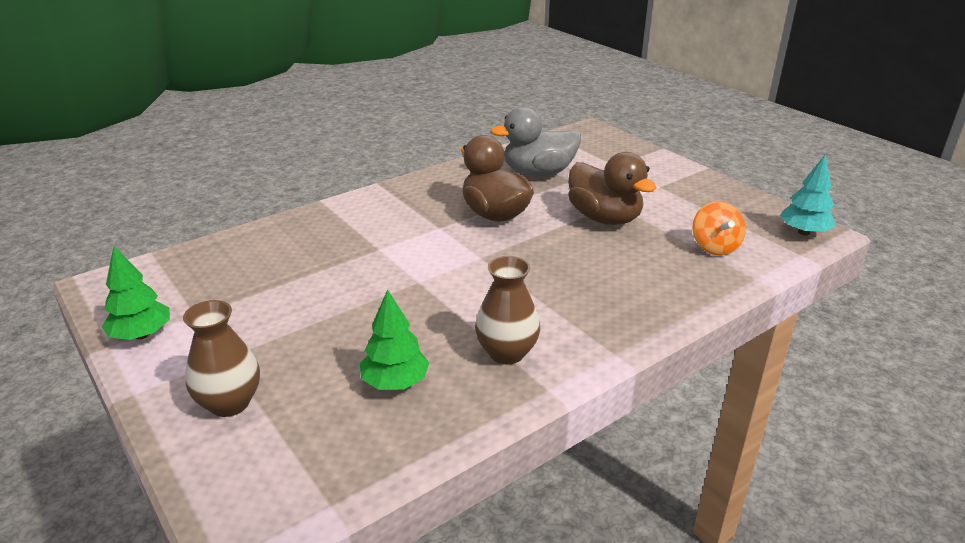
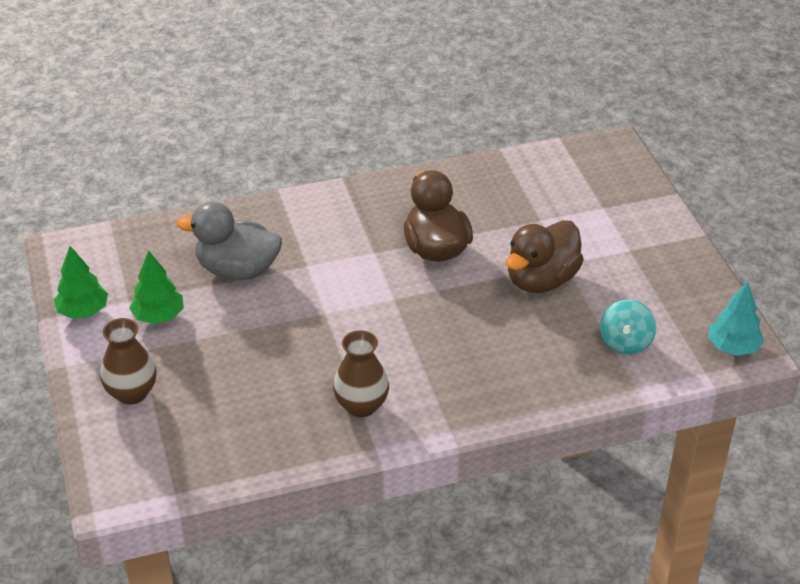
camera: 20 degrees right, 10 degrees up
(395, 382) = (260, 409): green tree -> green tree (158, 316)
(538, 173) = (513, 201): grey duck -> grey duck (237, 270)
(604, 218) = (541, 280): brown duck -> brown duck turned 60 degrees clockwise
(714, 247) = (625, 342): orange spinning top -> turquoise spinning top

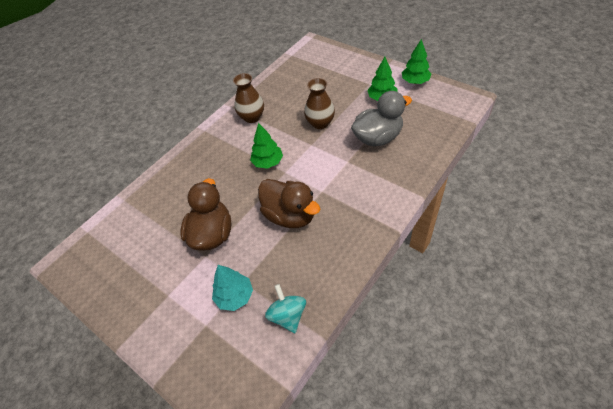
camera: 150 degrees right, 10 degrees up
(132, 393) = (350, 69): brown vase -> brown vase (320, 123)
(403, 322) = (268, 162): none -> green tree
(625, 342) = (140, 223): turquoise spinning top -> turquoise spinning top (288, 315)
(733, 347) = (74, 258): turquoise tree -> turquoise tree (235, 296)

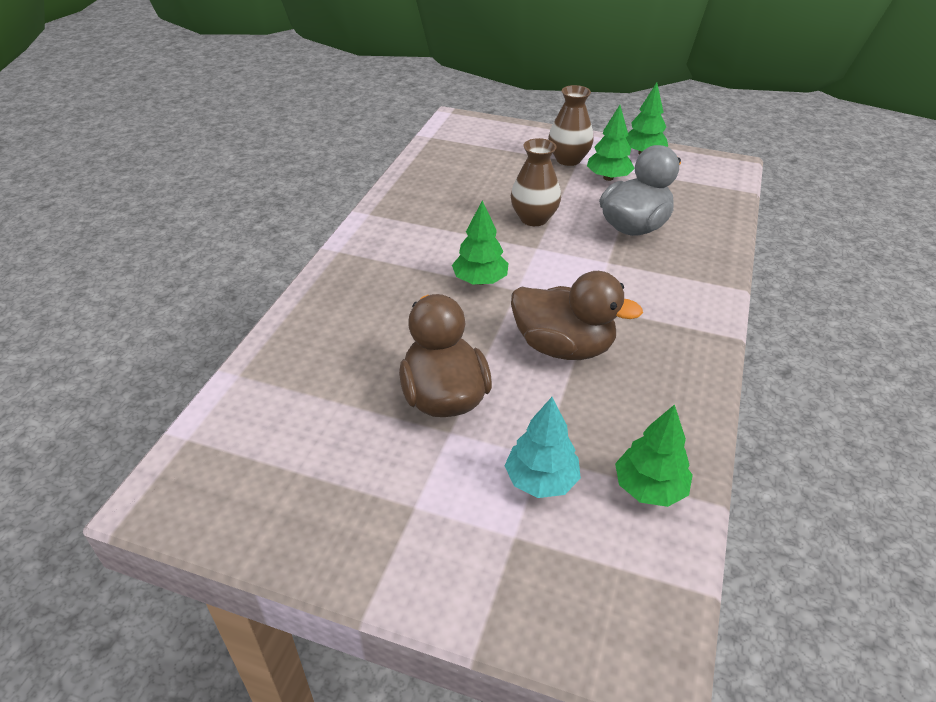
camera: 25 degrees left, 10 degrees down
(252, 117) = (414, 223): brown vase -> brown vase (568, 159)
(288, 315) = (649, 488): turquoise spinning top -> green tree

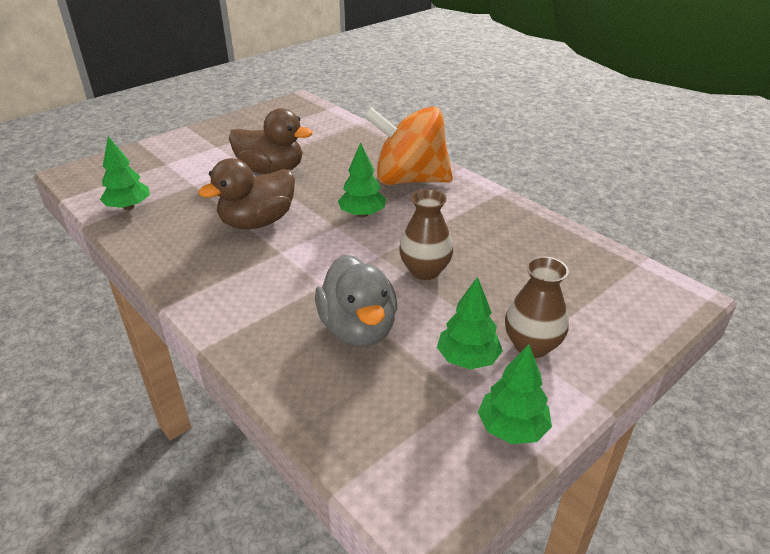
camera: 120 degrees right, 5 degrees down
(381, 273) = (409, 180): none -> orange spinning top
(541, 480) = (181, 179): turquoise tree -> none

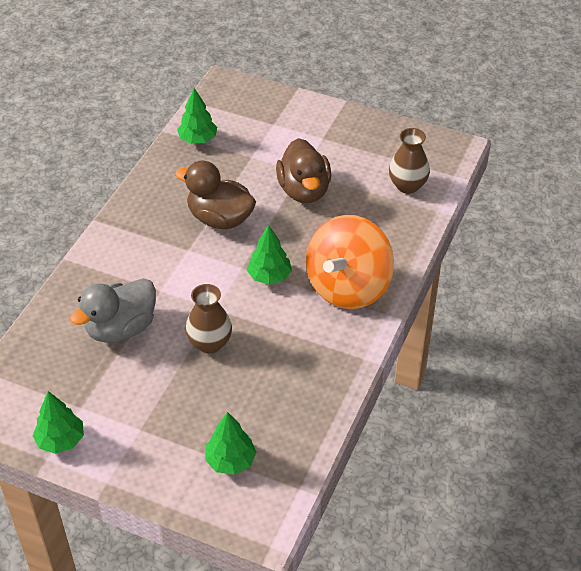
camera: 65 degrees right, 10 degrees up
(409, 180) = (348, 287): orange spinning top -> orange spinning top turned 135 degrees counterclockwise
(467, 359) = (117, 399): green tree -> green tree (230, 461)
(531, 345) = (149, 433): brown vase -> brown vase (407, 185)

